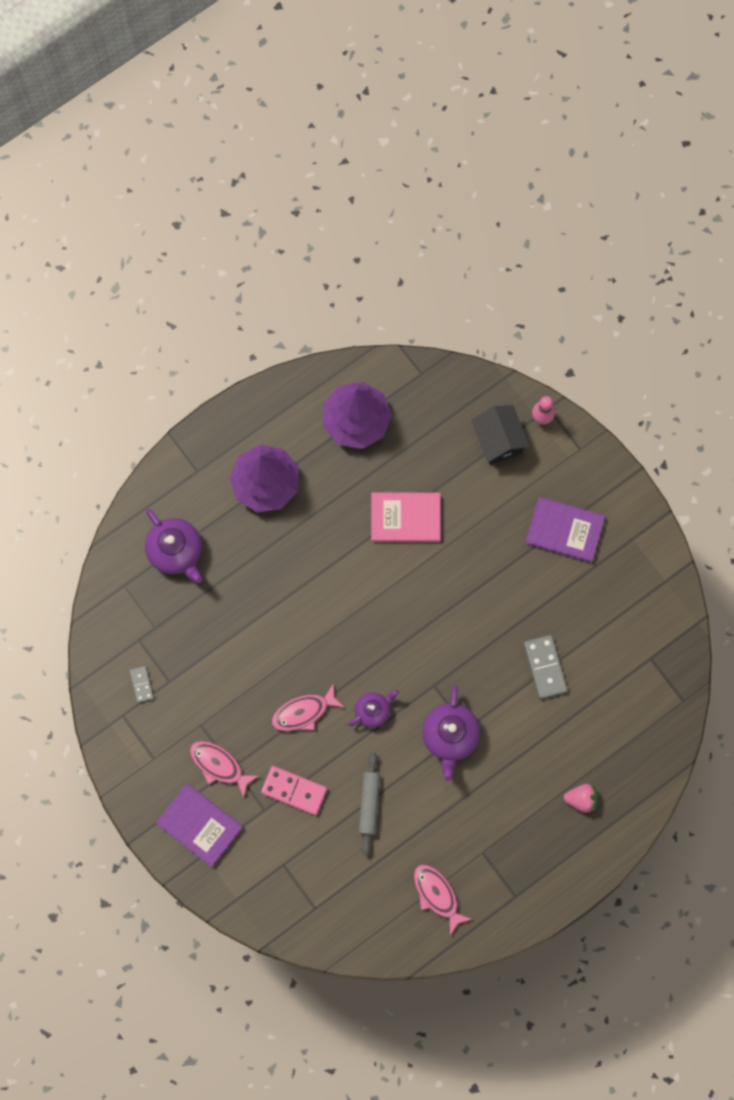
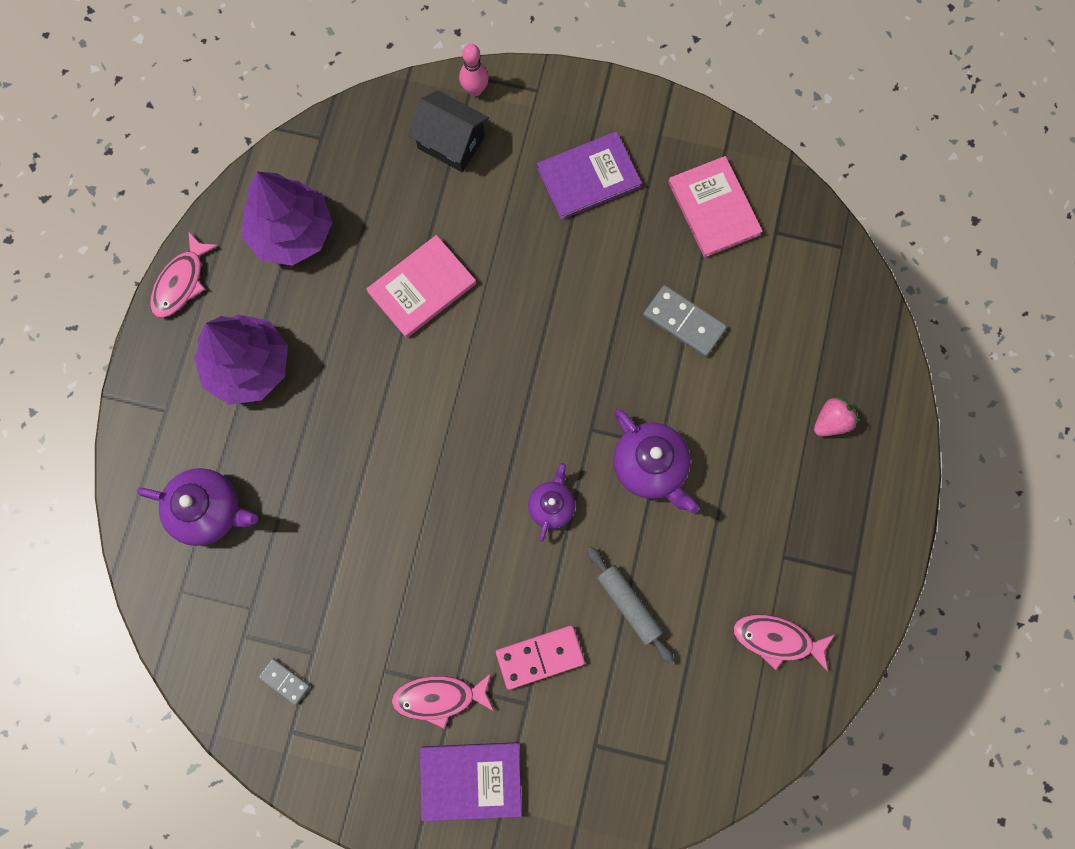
camera: 40 degrees left, 0 degrees up
(303, 712) = (481, 566): pink fish -> pink fish (181, 282)
(625, 612) = (713, 208): none -> pink book

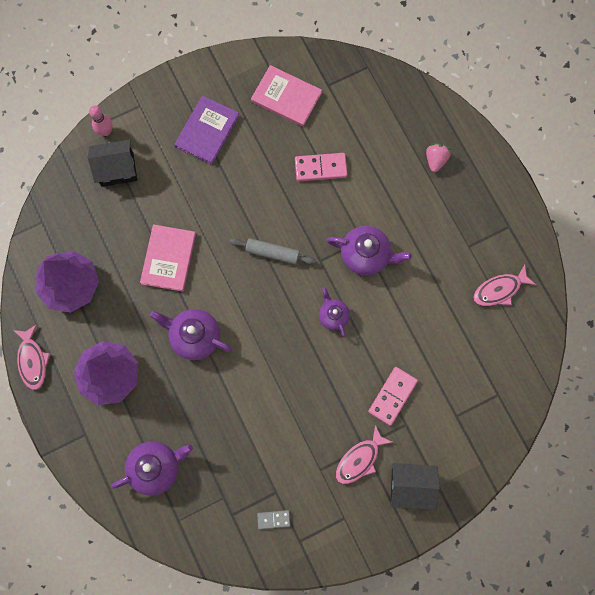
camera: 40 degrees left, 0 degrees up
(375, 399) = (194, 336): none -> purple teapot
(471, 780) = (410, 486): purple book -> black house
(628, 605) = (414, 333): grey rolling pin -> grey rolling pin (272, 253)
(684, 322) = (320, 168): grey domino -> pink domino

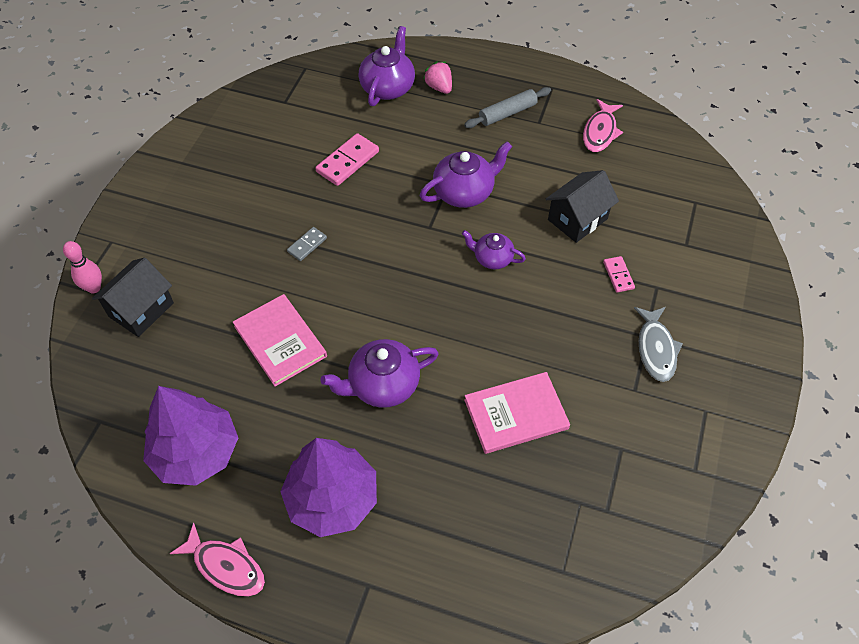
camera: 45 degrees left, 20 degrees down
(156, 467) = (480, 542): purple teapot -> purple teapot (388, 87)
(207, 131) = (205, 212): purple book -> none
(272, 253) = (379, 256): grey rolling pin -> grey rolling pin (507, 113)
(273, 519) = (649, 474): grey domino -> grey domino (307, 245)
(286, 97) = (255, 135): pink book -> pink book (516, 414)
(360, 459) = (656, 349): pink fish -> grey fish
(392, 396) = (618, 275): pink domino -> pink domino, size x0.58
(410, 486) = (722, 330): black house -> black house (577, 219)

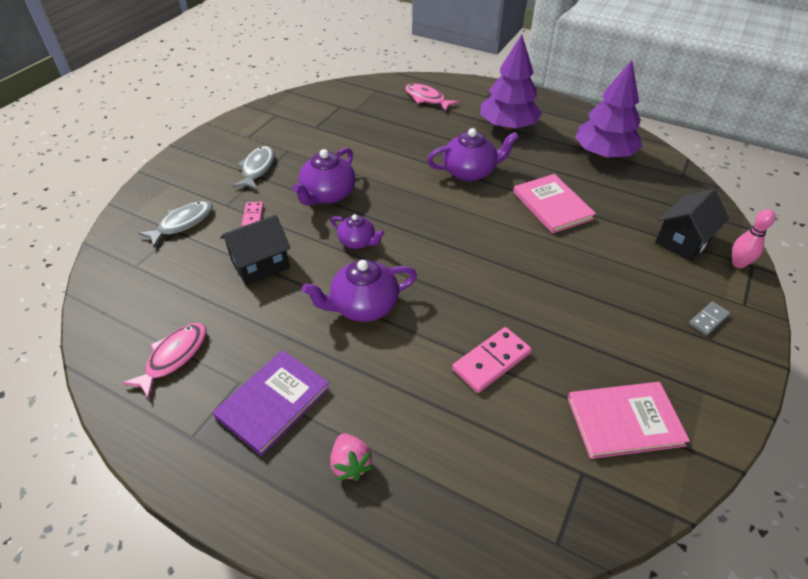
camera: 170 degrees left, 10 degrees down
(226, 566) = (571, 109): pink fish -> pink fish (427, 99)
(307, 245) = (535, 275): grey domino -> grey domino (708, 319)
(388, 87) = (427, 476): purple teapot -> purple teapot (328, 195)
(507, 113) = (273, 402): grey rolling pin -> purple book
(516, 414) = (377, 148): pink book -> pink book (624, 421)
(686, 255) = (182, 223): none -> grey fish

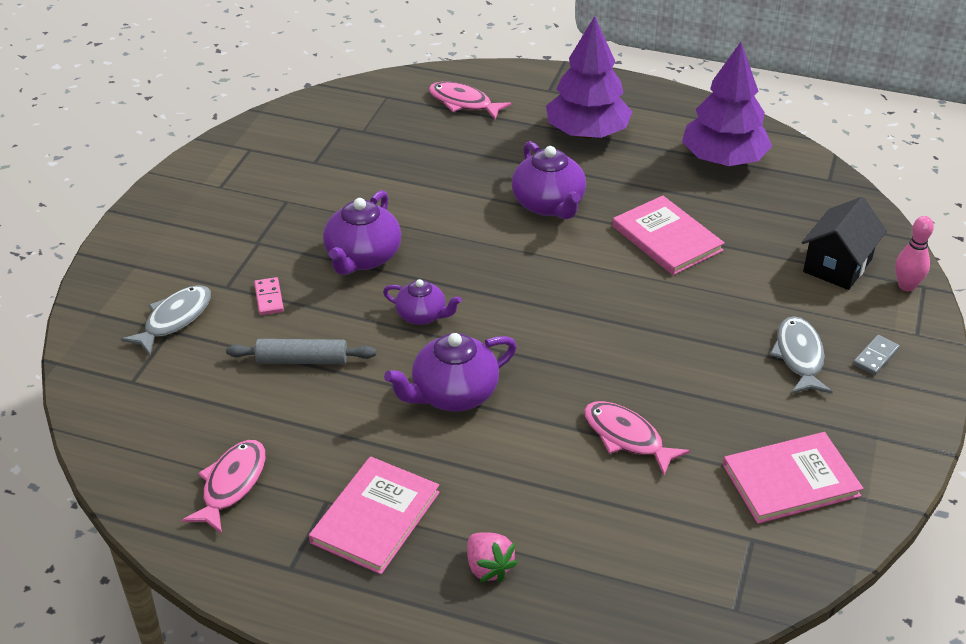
camera: 10 degrees left, 5 degrees down
(257, 169) = (251, 232): grey fish -> grey fish (799, 356)
(260, 264) = (302, 360): black house -> grey rolling pin
(273, 402) = (375, 517): purple book -> pink book
(470, 172) = (549, 204): purple teapot -> purple teapot turned 90 degrees clockwise
(491, 361) = (627, 437): pink domino -> pink fish

